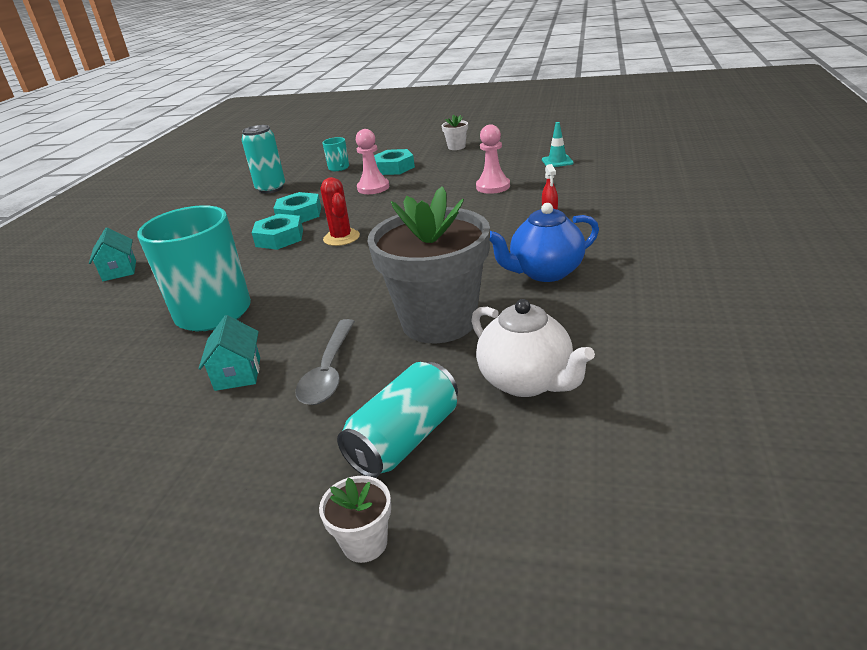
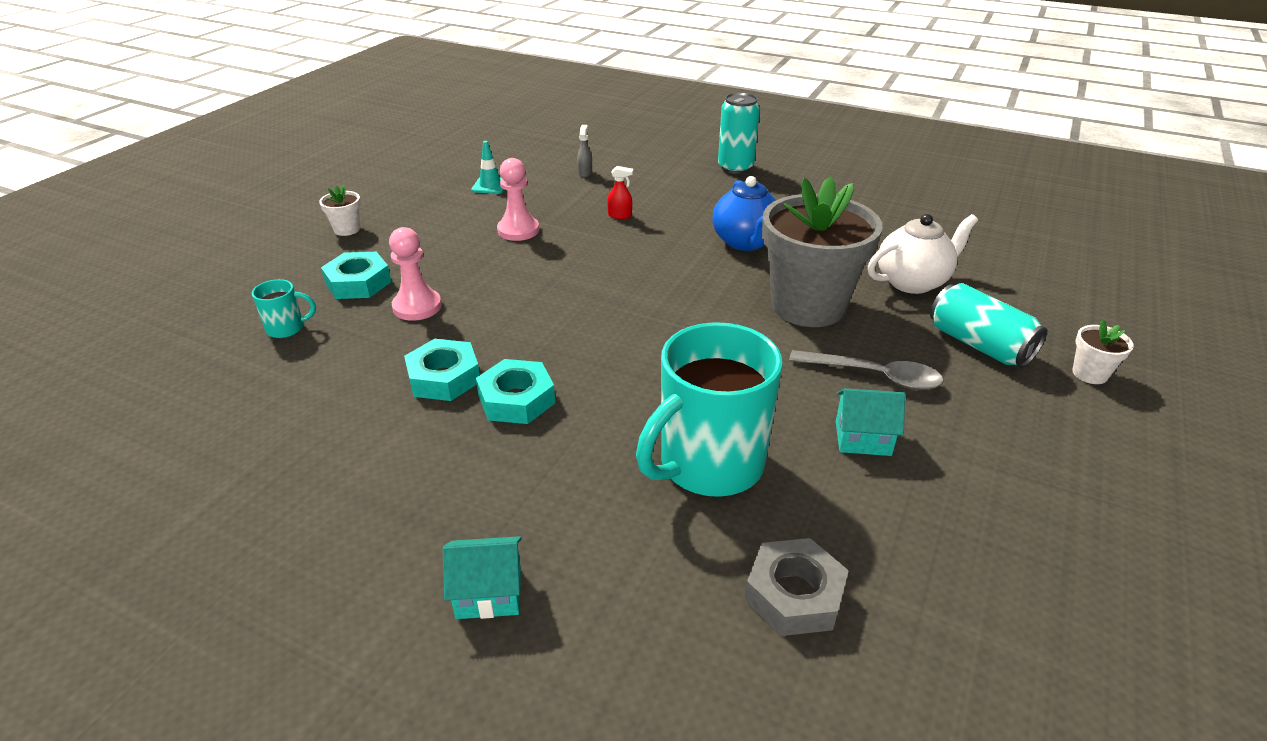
camera: 80 degrees left, 5 degrees up
(83, 362) = (794, 594): none -> grey nut
(271, 188) = (287, 404): turquoise can -> turquoise can (735, 168)
(341, 238) = (566, 346): red cactus -> none
(618, 182) = (585, 173): none -> grey spray bottle

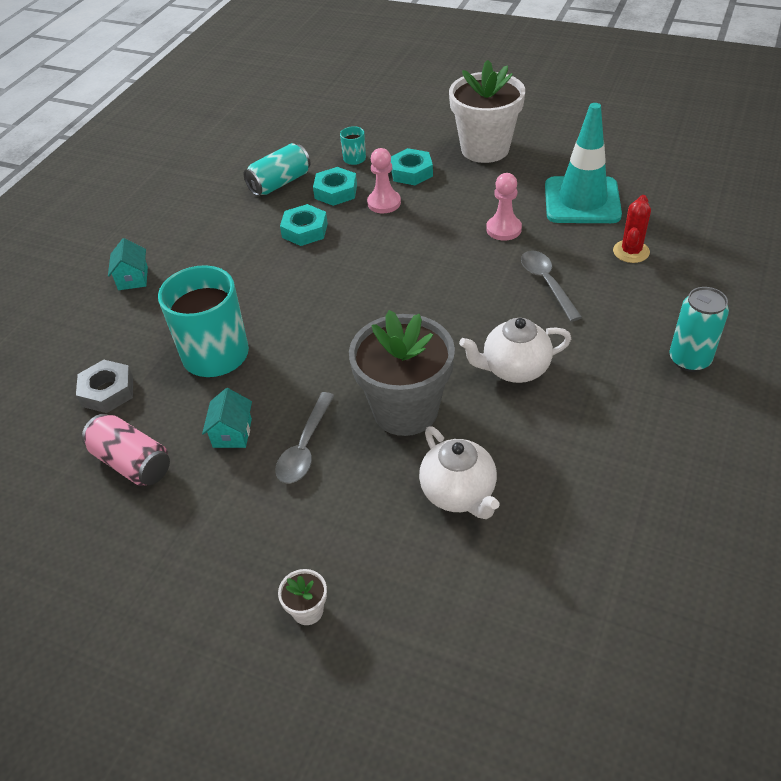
camera: 90 degrees right, 10 degrees up
(347, 229) = (485, 149): white flower pot -> white flower pot, size x2.50
(490, 186) = (582, 201): turquoise traffic cone -> turquoise traffic cone, size x2.48
(516, 399) = (282, 263): turquoise nut -> turquoise nut (336, 191)
(585, 173) = (631, 251): grey spray bottle -> red cactus
(620, 215) = (546, 283): red spray bottle -> grey spoon
(745, 242) = (514, 369): blue teapot -> white teapot
(938, 542) = (132, 462): none -> pink can
(979, 345) = (352, 529): turquoise can -> turquoise can (280, 183)

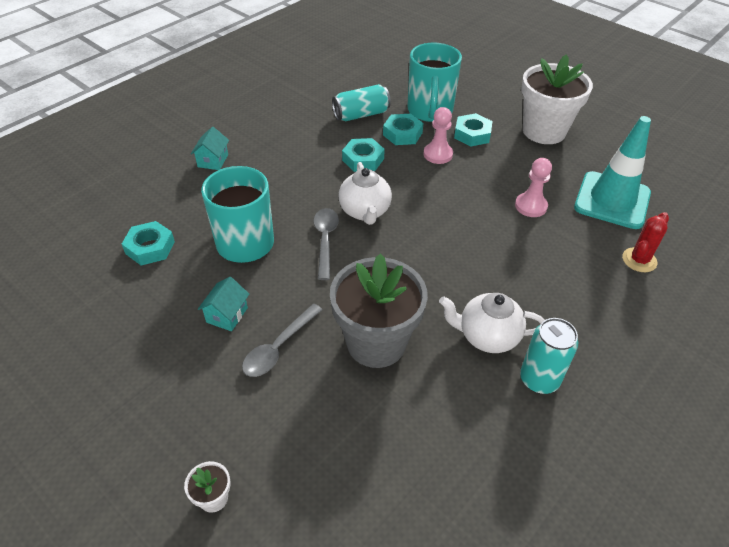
camera: 15 degrees right, 0 degrees up
(107, 391) = (150, 248): grey nut -> turquoise nut
(132, 462) = (139, 314): pink can -> none
(355, 159) = (430, 111): turquoise mug -> turquoise mug, size x2.34
(459, 493) = (389, 437): white teapot -> white teapot (365, 212)
(546, 283) = (549, 266): grey spoon -> grey spoon (325, 240)
(689, 359) = (655, 381): turquoise can -> turquoise can (539, 379)

